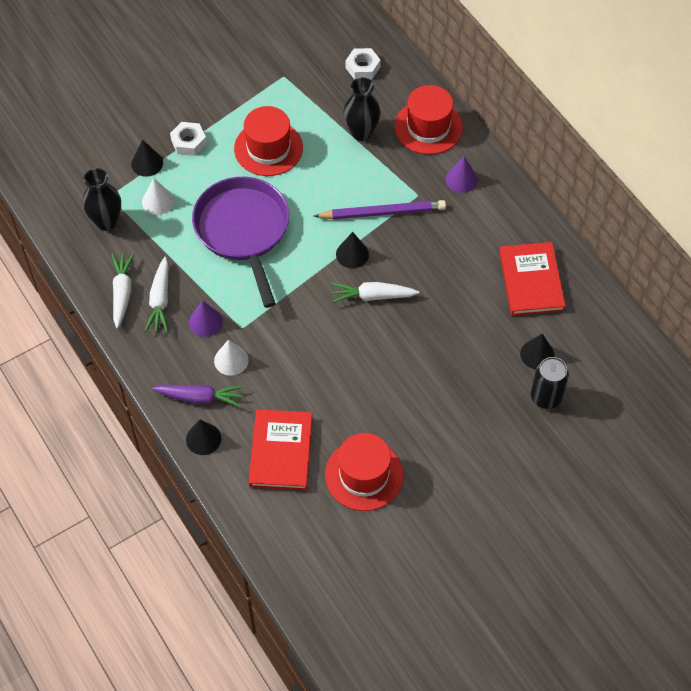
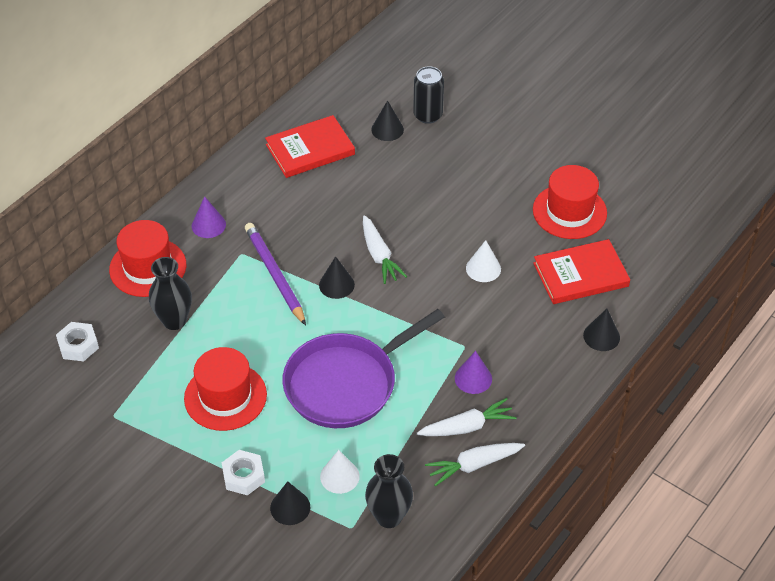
camera: 110 degrees left, 10 degrees down
(200, 398) = (560, 353): purple carrot -> none
(231, 360) = (506, 343): white cone -> white cone (483, 268)

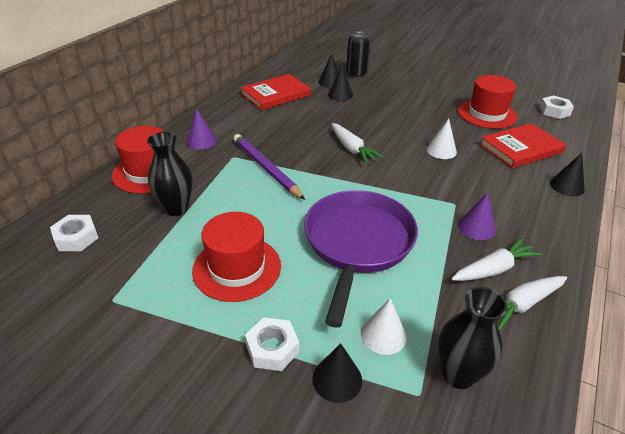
camera: 10 degrees left, 10 degrees down
(336, 285) = (323, 170): black cone -> black cone (340, 95)
(346, 383) = (358, 243): purple pan -> purple pan turned 150 degrees clockwise
(661, 215) = (554, 111): none -> white nut

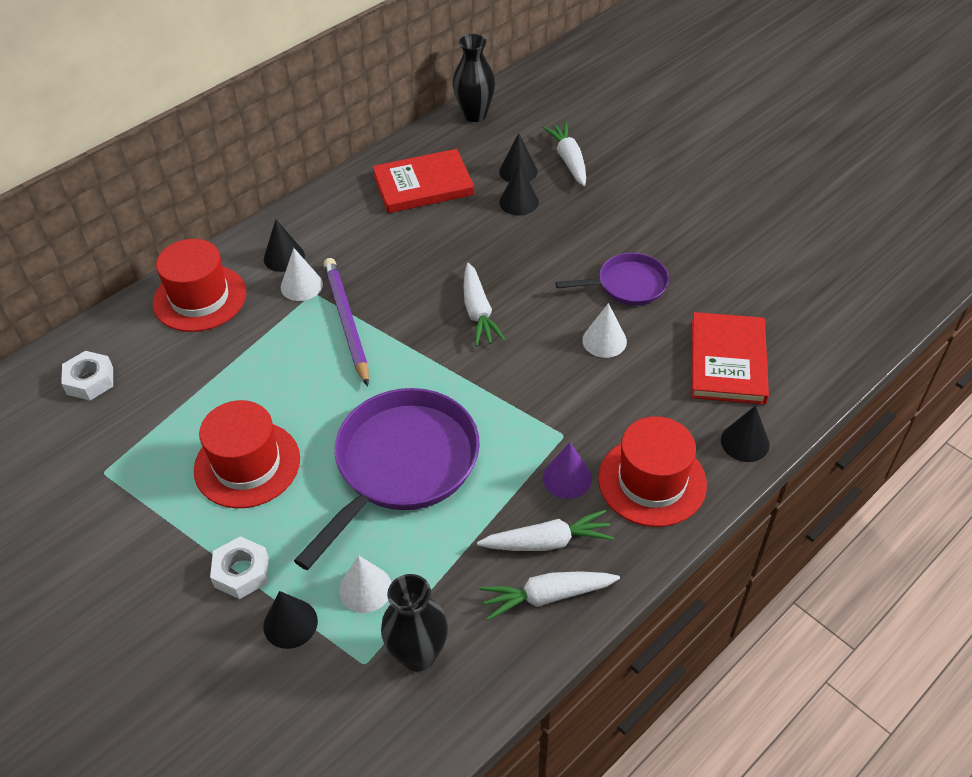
camera: 20 degrees right, 10 degrees up
(176, 209) = (212, 363): black vase -> black vase (474, 115)
(201, 141) = (284, 257): purple cone -> black cone
(222, 154) = (301, 285): none -> white cone
(356, 74) = (569, 160): black can -> white carrot
(433, 122) = (628, 285): none -> purple pan
(487, 114) = (723, 283): red hat -> red hat (652, 481)
(521, 148) = (727, 361): red book -> red book turned 75 degrees counterclockwise
(554, 111) = (840, 299): white nut -> none

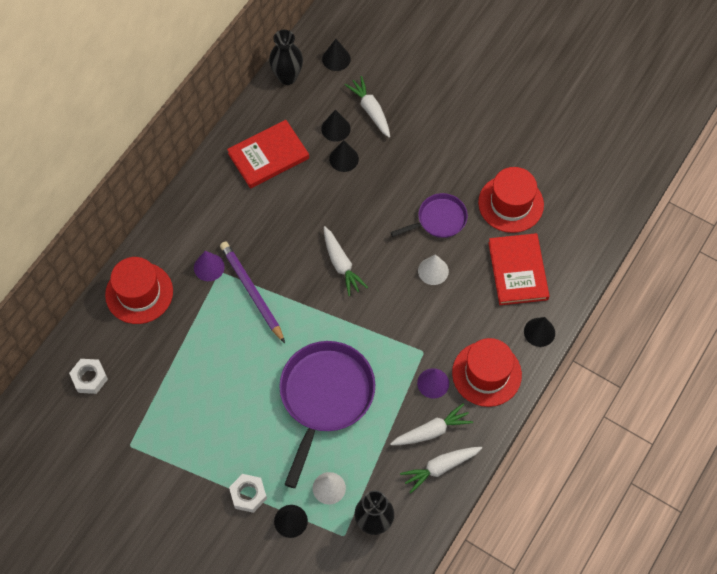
camera: 15 degrees left, 15 degrees up
(247, 464) = (223, 418): red hat -> red hat (511, 204)
(284, 257) = (187, 244): black cone -> black cone (336, 59)
(301, 285) = (209, 267): white cone -> purple cone

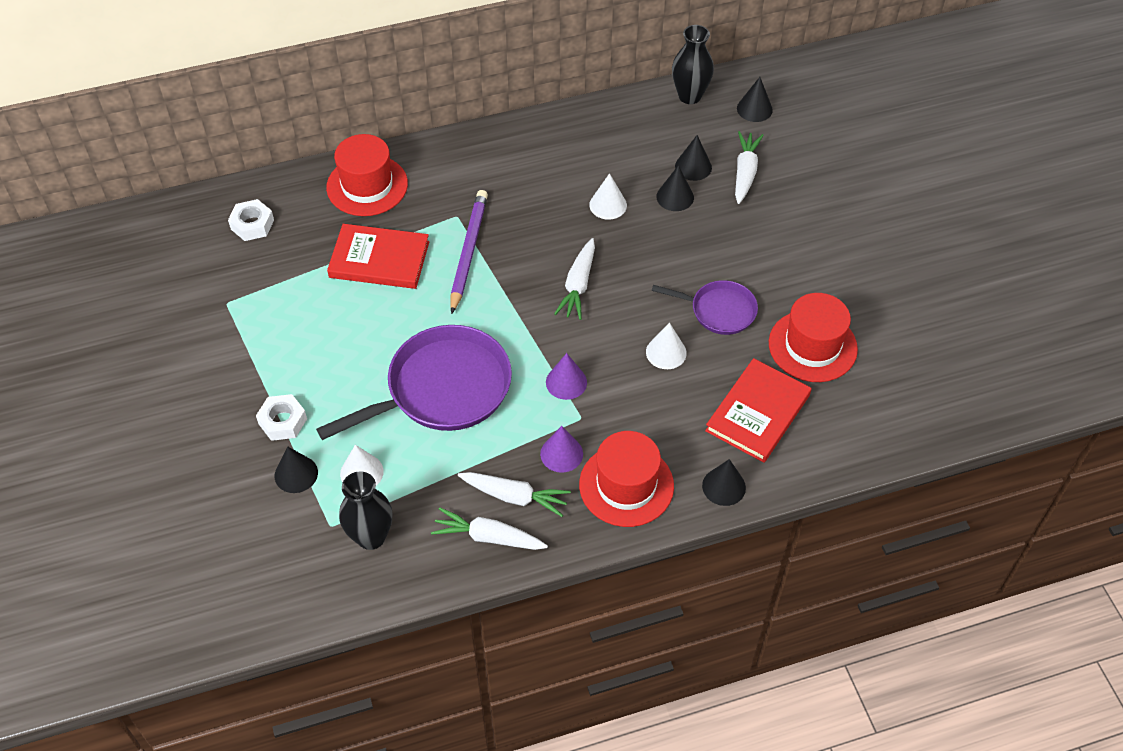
camera: 40 degrees right, 10 degrees down
(209, 267) = (451, 205): purple cone -> purple cone (566, 382)
(268, 156) = (603, 150): red book -> red book (379, 260)
(308, 194) = (608, 205): none -> white cone

